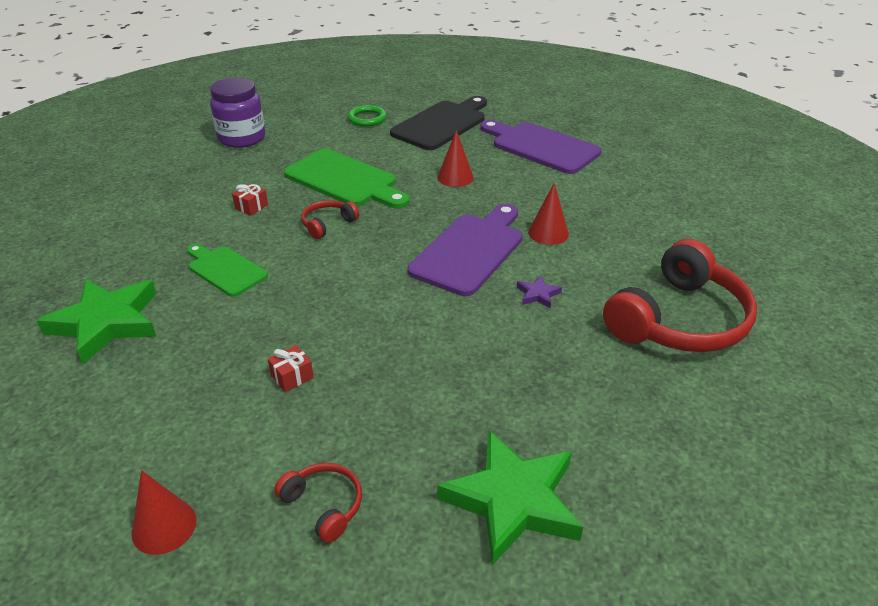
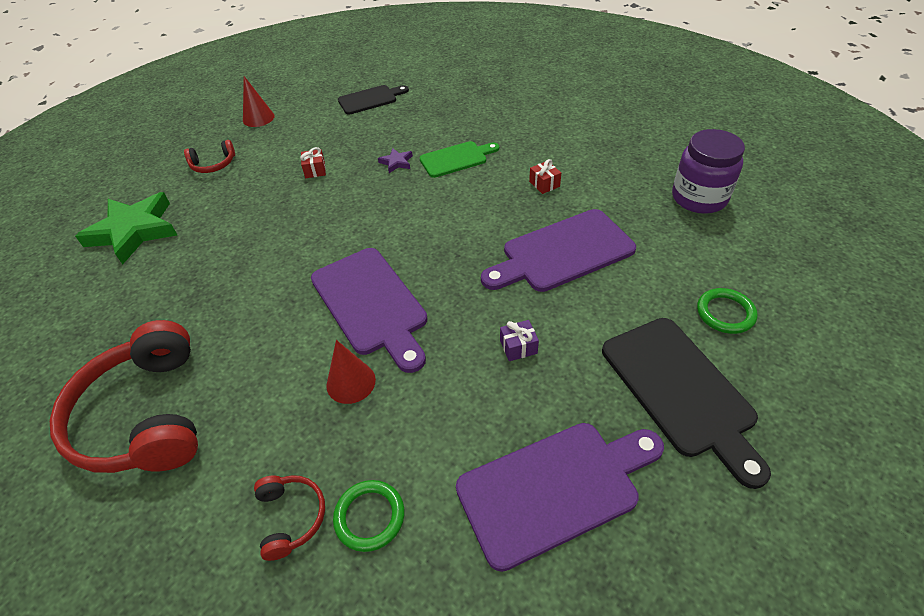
camera: 120 degrees right, 10 degrees up
(81, 400) = (370, 99): none -> black cutting board
(106, 323) = (434, 109): green star -> none
(327, 224) = (484, 223): red headphones -> red headphones (291, 517)
(345, 180) = (562, 253): green cutting board -> purple cutting board
(455, 177) = (518, 347): red cone -> purple gift
(538, 294) = (273, 325): purple star -> purple star (396, 162)
(621, 194) = (369, 517): none -> green ring

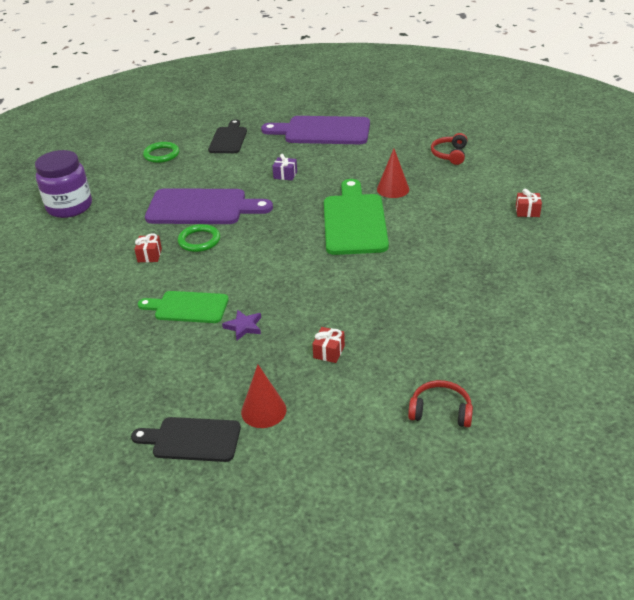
camera: 150 degrees left, 10 degrees down
(133, 231) = (542, 352): green star -> none
(145, 415) = (527, 211): red headphones -> red gift
(258, 118) = (355, 476): red cone -> red cone (263, 410)
(369, 517) = (412, 145): green ring -> green ring (199, 240)
(371, 304) = (354, 221): purple cutting board -> green cutting board
(681, 390) = (228, 139): black cutting board -> black cutting board, size x0.61

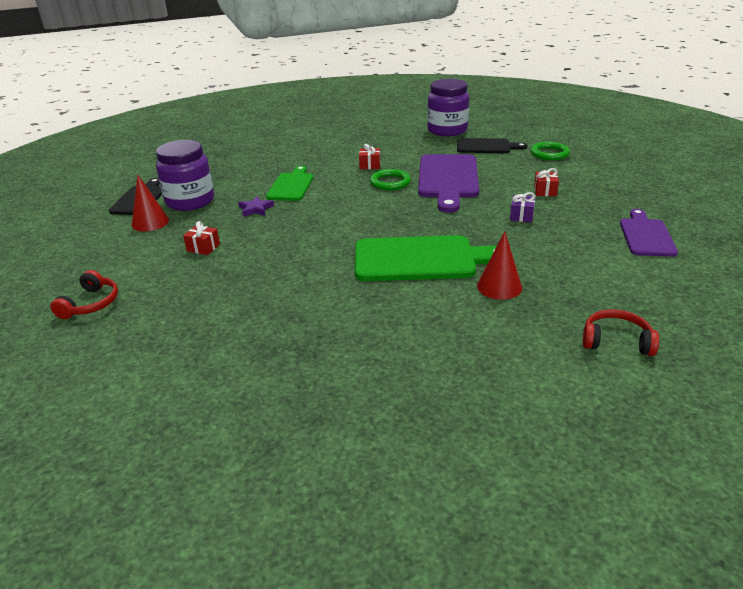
camera: 90 degrees right, 5 degrees down
(211, 386) = (190, 201): none -> purple jar
(228, 139) = (597, 181): black cutting board -> black cutting board (486, 146)
(322, 131) = (646, 235): purple cutting board -> purple cutting board, size x0.61
(527, 211) = (446, 409): red gift -> red gift (545, 191)

